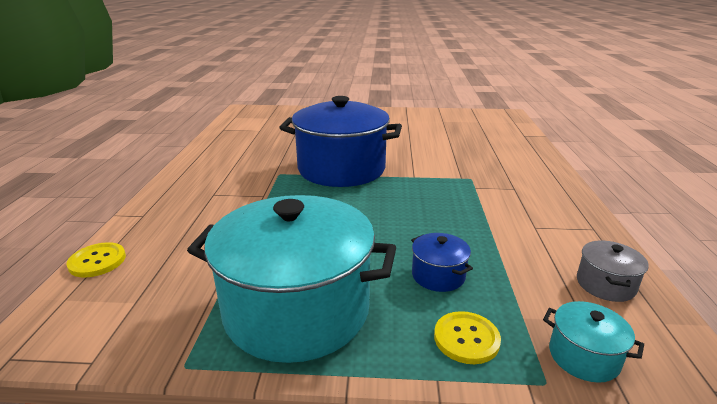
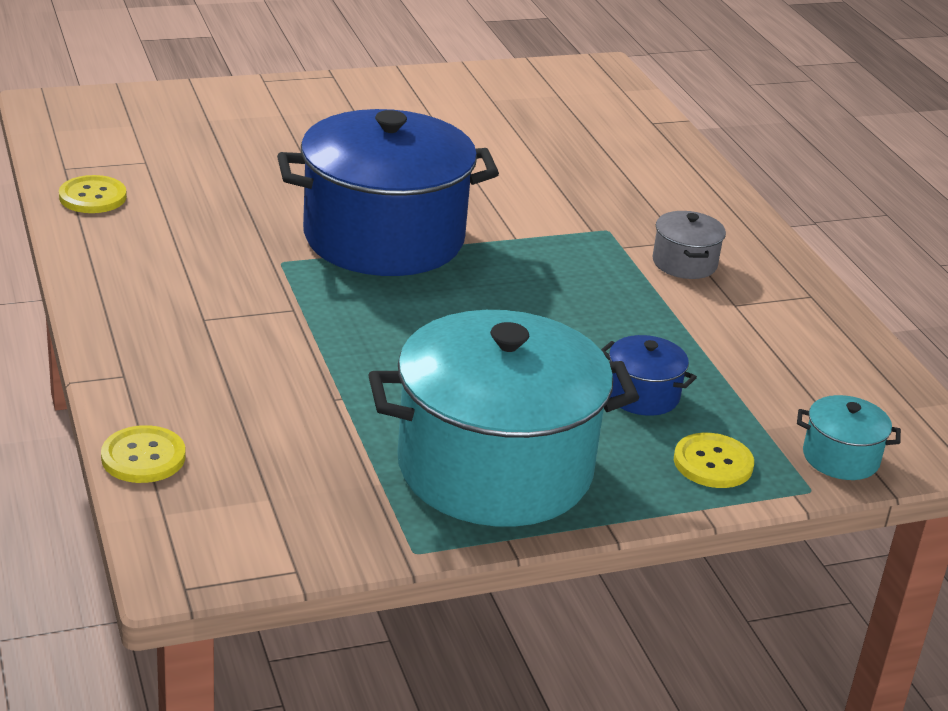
camera: 25 degrees left, 5 degrees up
(222, 140) = (92, 197): none -> yellow button
(605, 285) = (844, 373): grey pot -> grey pot (684, 263)

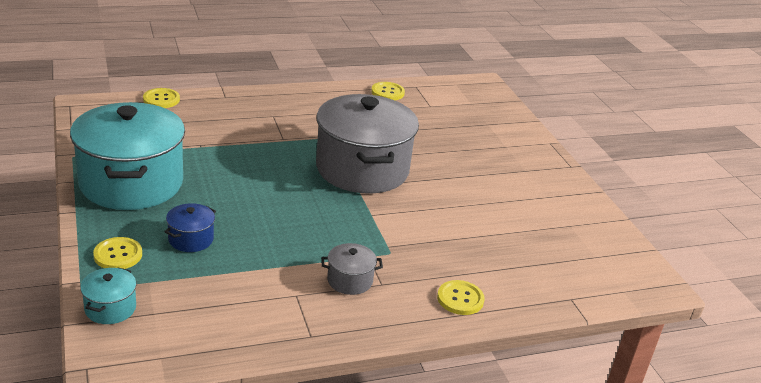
camera: 90 degrees right, 0 degrees up
(383, 238) = (362, 169): blue pot -> grey pot
(687, 190) = (460, 299): none -> yellow button

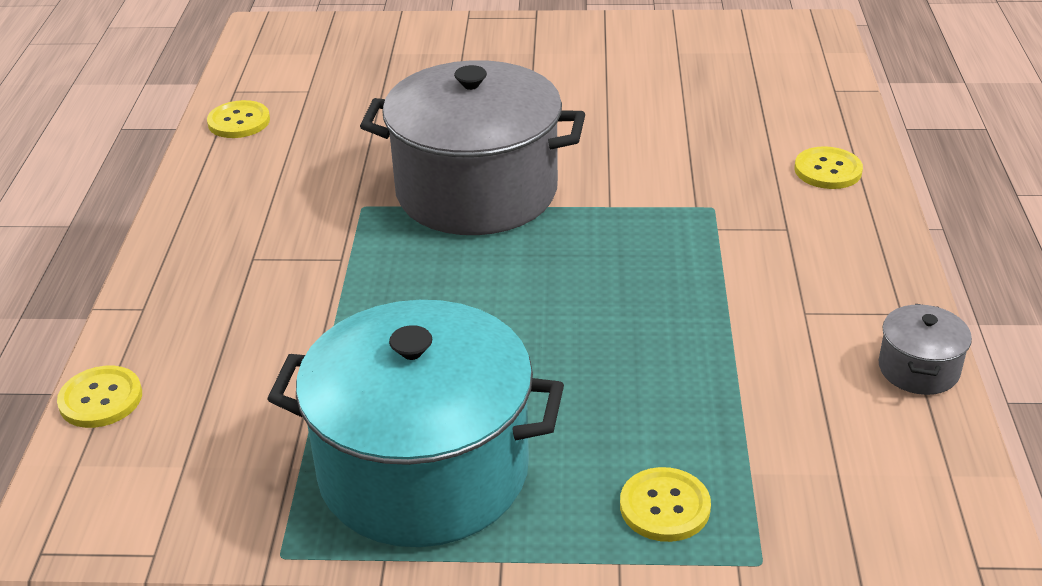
camera: 65 degrees left, 5 degrees up
(110, 308) = (821, 527): turquoise pot -> none
(191, 239) = (634, 408): blue pot -> none
(349, 280) = (775, 255): grey pot -> grey pot (918, 369)

